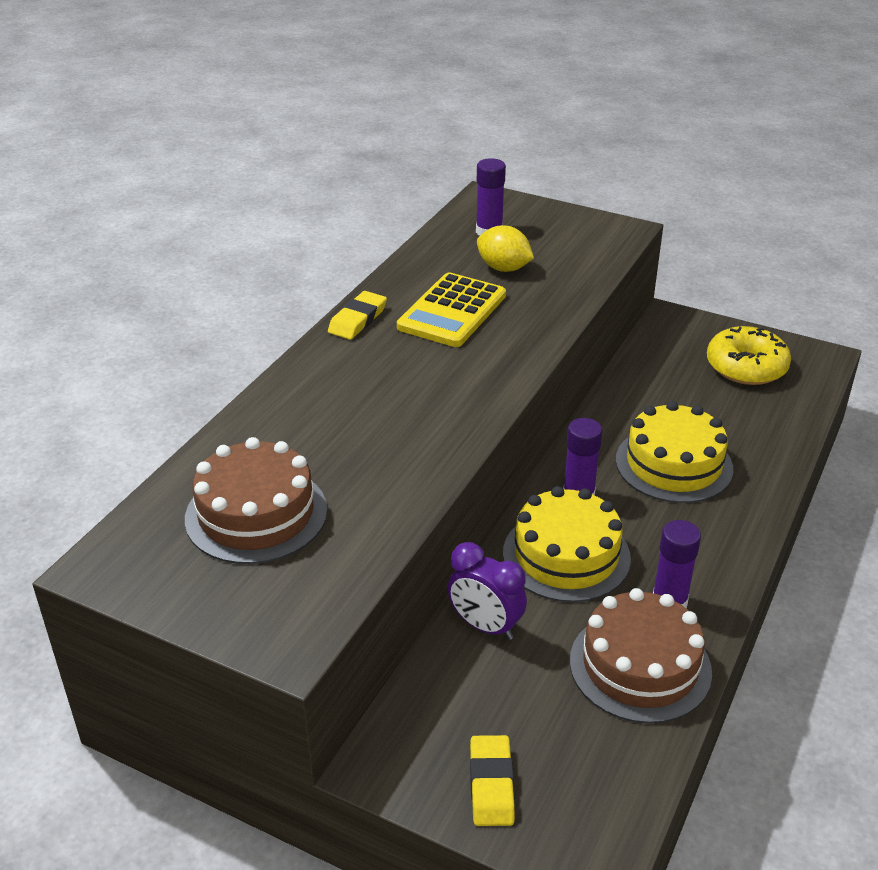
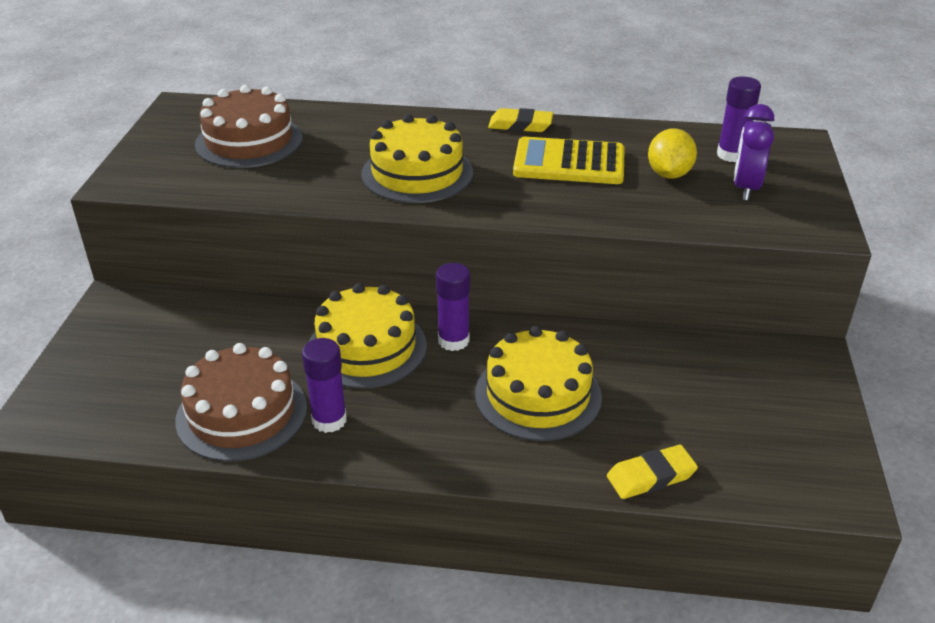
camera: 70 degrees right, 0 degrees up
(416, 403) = (417, 173): none -> yellow cake
(485, 626) = (264, 320): purple clock -> purple clock (745, 188)
(491, 784) = (101, 355): yellow eraser -> yellow eraser (651, 476)
(746, 367) = (762, 429): yellow donut -> none

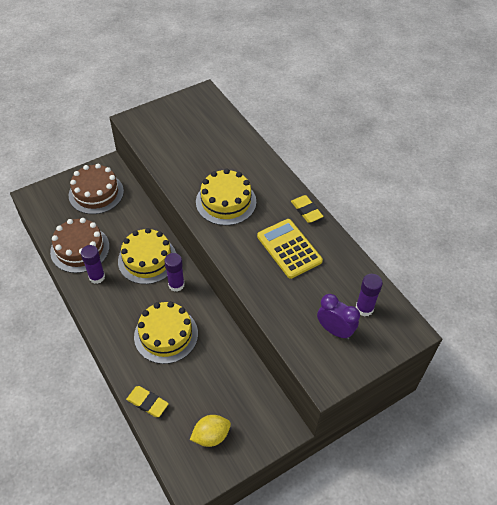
camera: 50 degrees right, 15 degrees up
(249, 141) = (197, 133): brown cake -> brown cake (96, 193)
(669, 174) = (317, 292): yellow lemon -> yellow lemon (211, 436)
(745, 188) = (334, 330): purple clock -> purple clock turned 60 degrees clockwise

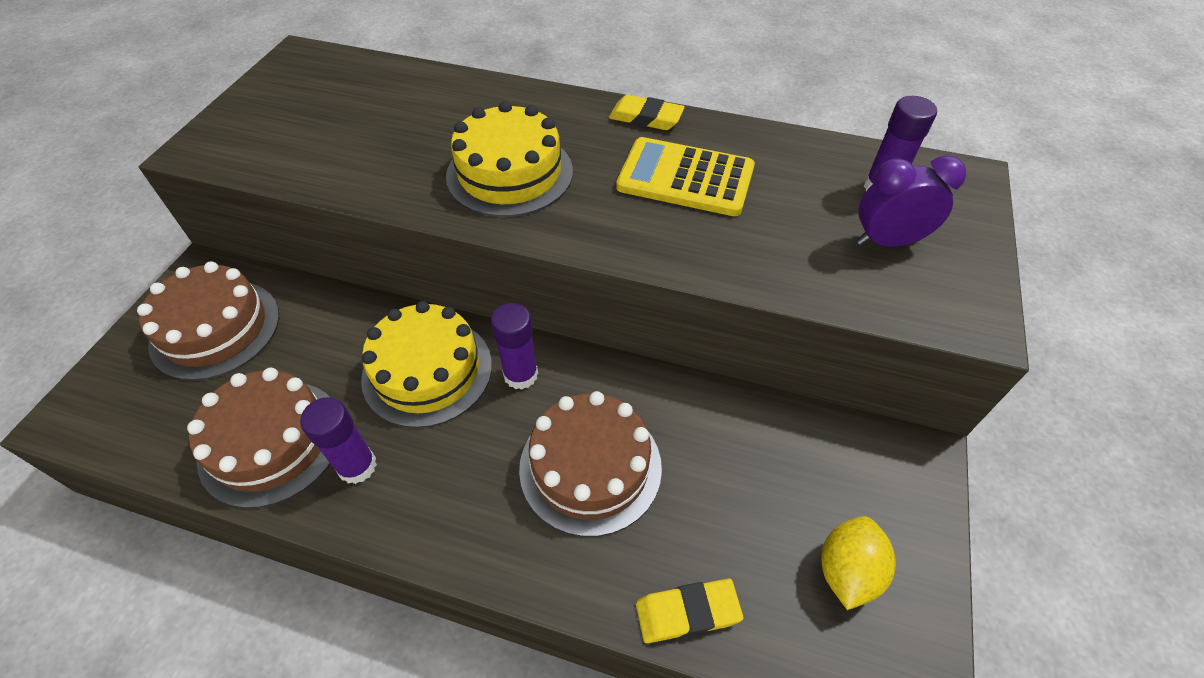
camera: 40 degrees left, 0 degrees up
(166, 335) = (590, 467): yellow cake -> brown cake

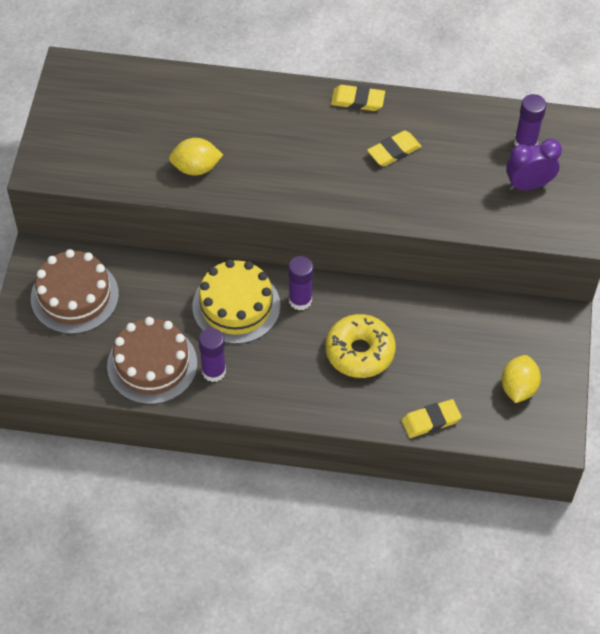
camera: 10 degrees left, 5 degrees up
(400, 169) = (196, 168): none -> yellow lemon
(510, 173) = (273, 162): yellow cake -> none
(590, 467) = (359, 352): brown cake -> yellow donut
(685, 178) = (394, 151): yellow calculator -> yellow eraser

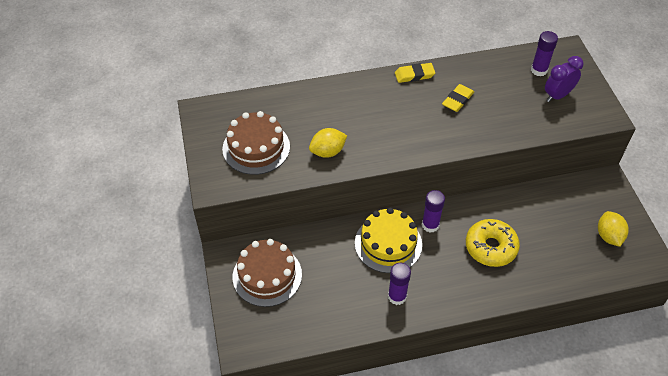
camera: 20 degrees left, 5 degrees down
(152, 364) = (350, 307): brown cake -> brown cake (256, 148)
(430, 420) = (566, 279): yellow eraser -> none

